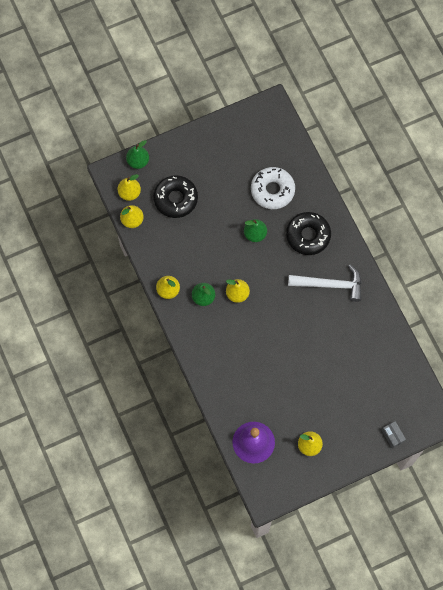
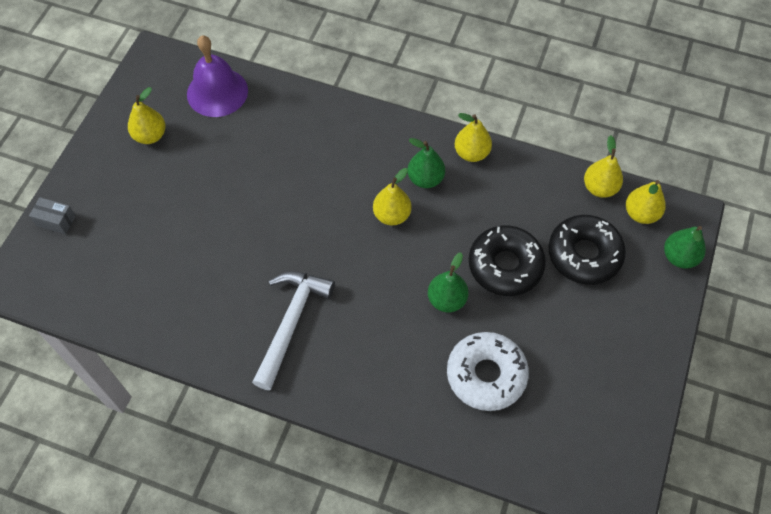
camera: 135 degrees right, 10 degrees down
(308, 235) = (380, 358): black donut -> black donut (505, 265)
(330, 284) = (291, 323): white hammer -> white hammer turned 150 degrees clockwise

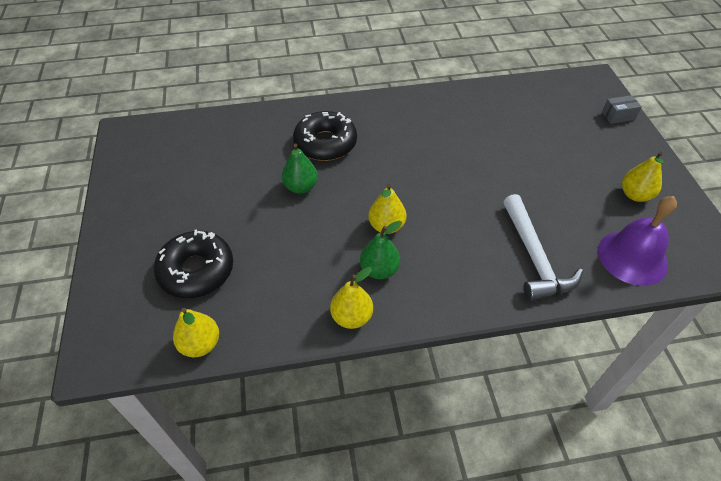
camera: 150 degrees right, 10 degrees down
(291, 323) = (403, 129): white hammer -> white hammer (534, 257)
(486, 375) = (245, 156): white donut -> none
(505, 265) = (265, 230): black donut -> black donut (325, 143)
(641, 213) = (148, 337): yellow pear -> none
(679, 257) = (99, 310): green pear -> none

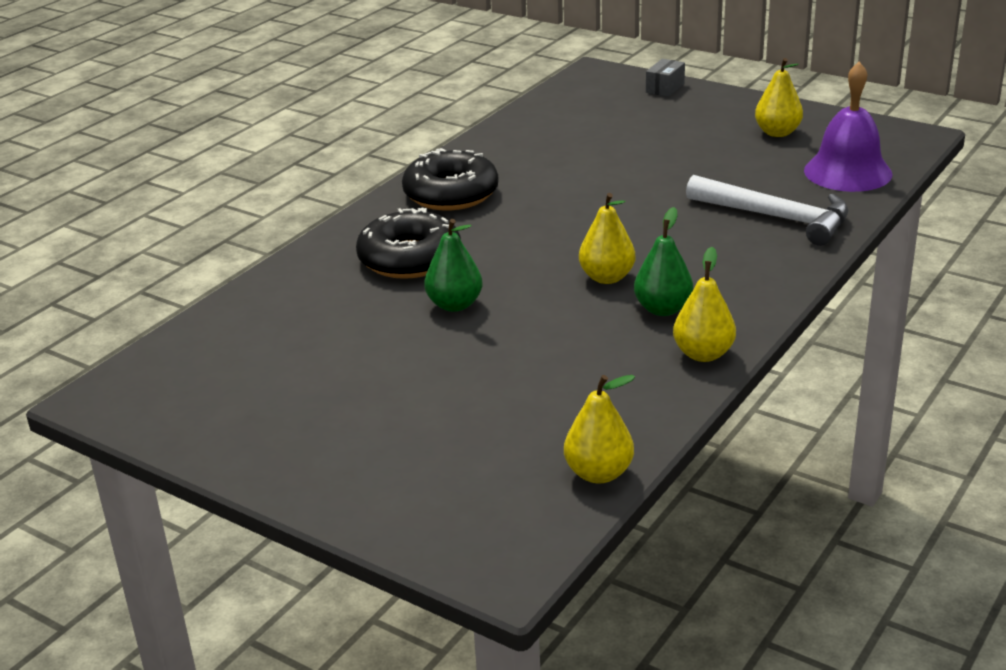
camera: 45 degrees left, 20 degrees down
(196, 270) = (474, 433): black donut -> black donut (451, 194)

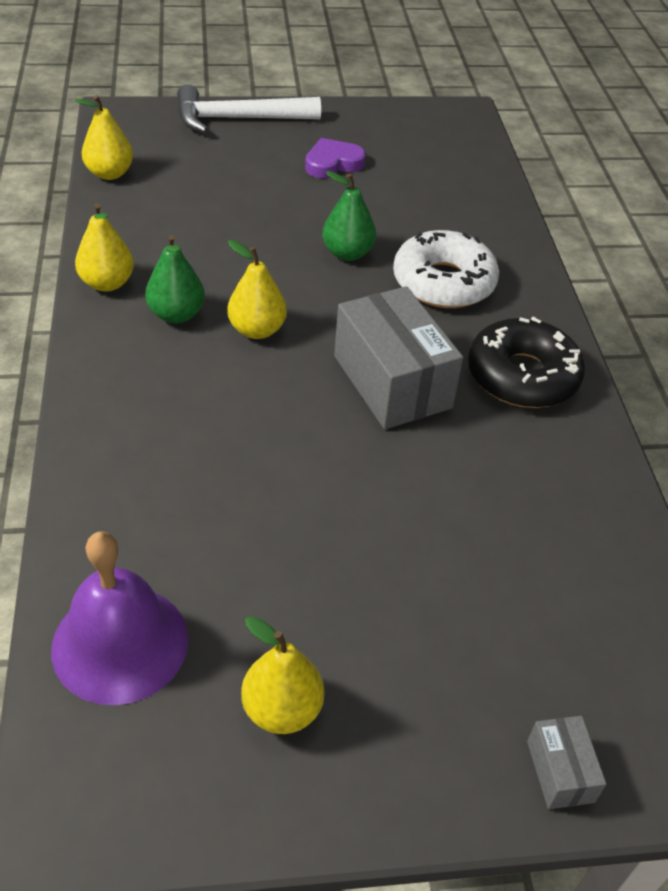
camera: 135 degrees right, 15 degrees up
(338, 392) = (333, 163): none -> purple heart
(409, 259) = (443, 282): black donut -> white donut
(546, 218) = (392, 382): none -> grey box
(776, 217) = (156, 493): white hammer -> white hammer (238, 119)

